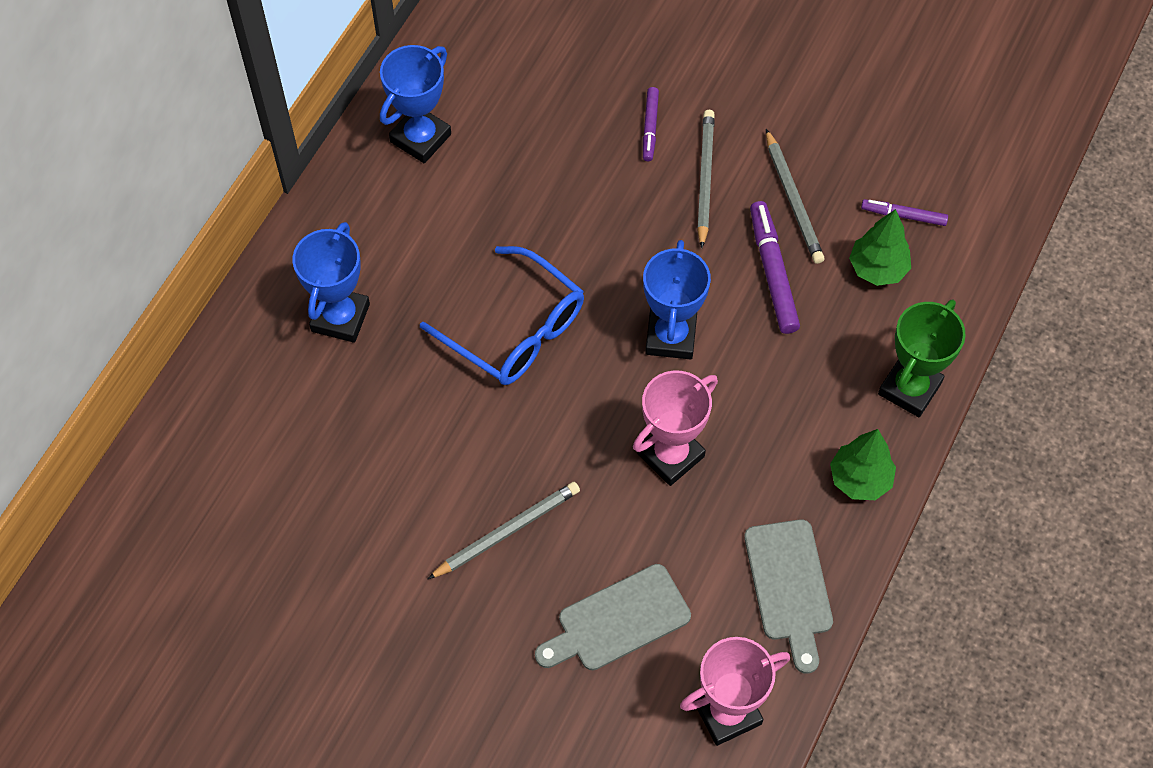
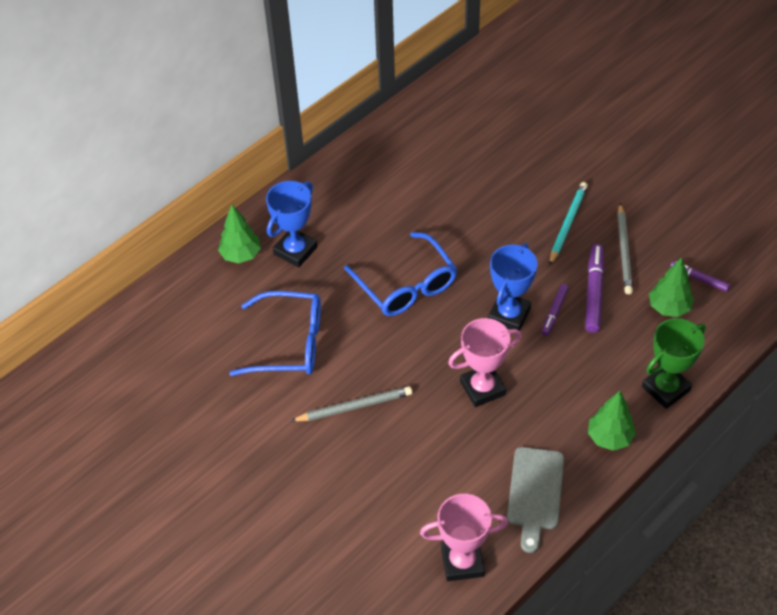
camera: 20 degrees right, 10 degrees down
(264, 345) = (241, 255): none -> green tree
(383, 462) = (290, 343): none -> blue glasses
(420, 138) = (387, 158): blue trophy -> none
(618, 621) = (408, 482): grey cutting board -> none
(650, 127) = (541, 185): purple marker -> purple marker (554, 312)
(705, 179) = (567, 224): grey pencil -> turquoise pencil

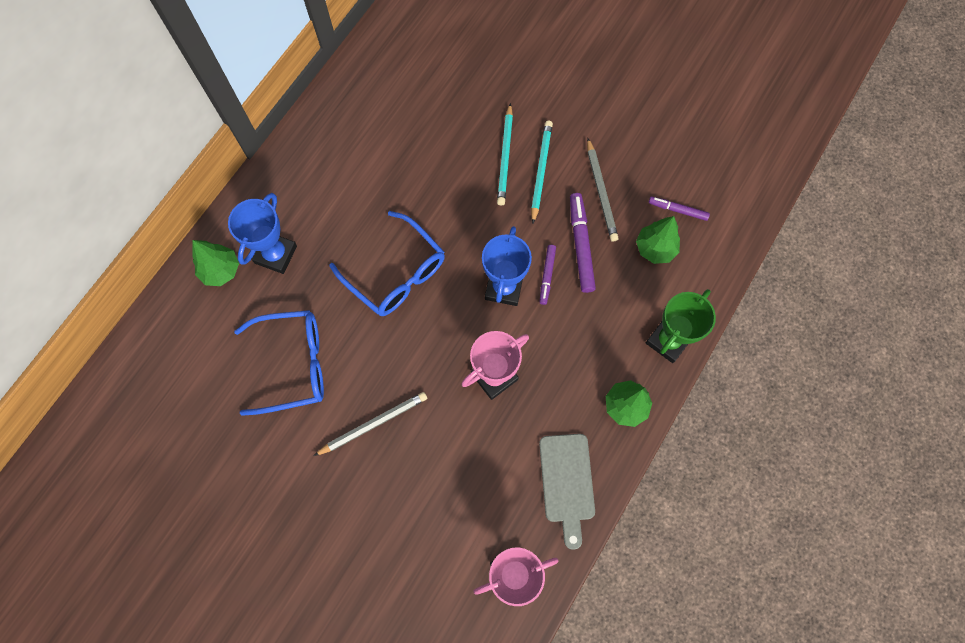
camera: 15 degrees left, 20 degrees up
(535, 207) = (505, 156): none -> turquoise pencil

